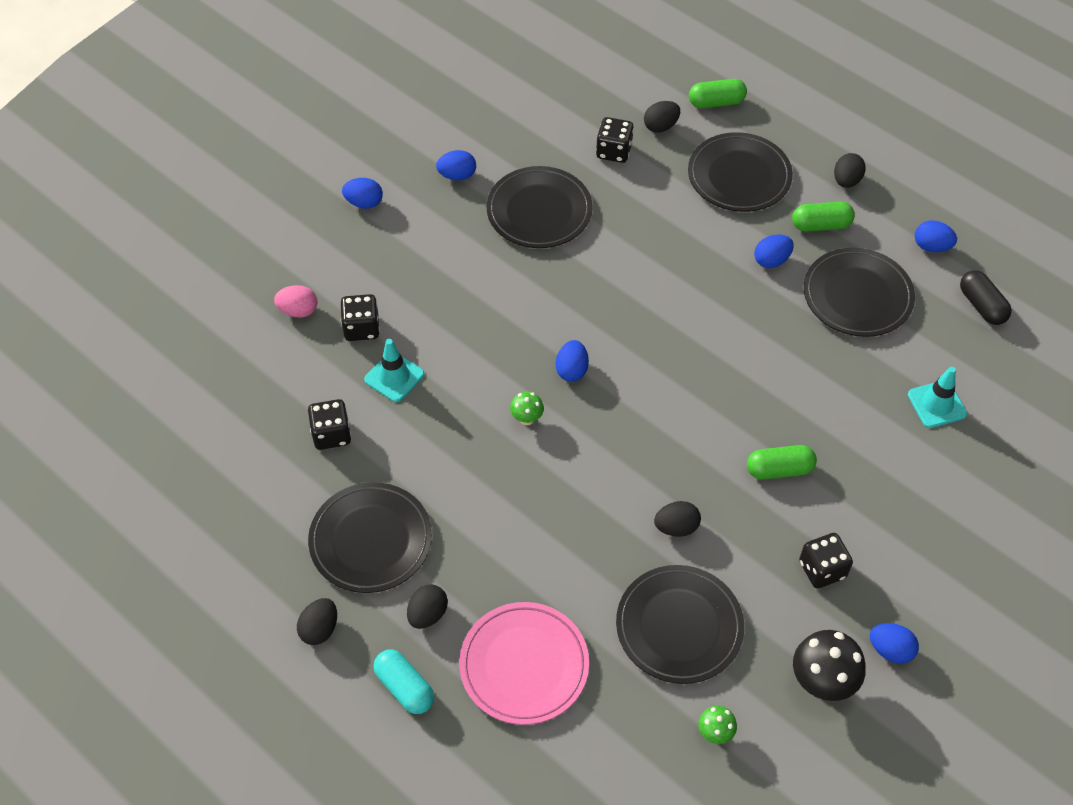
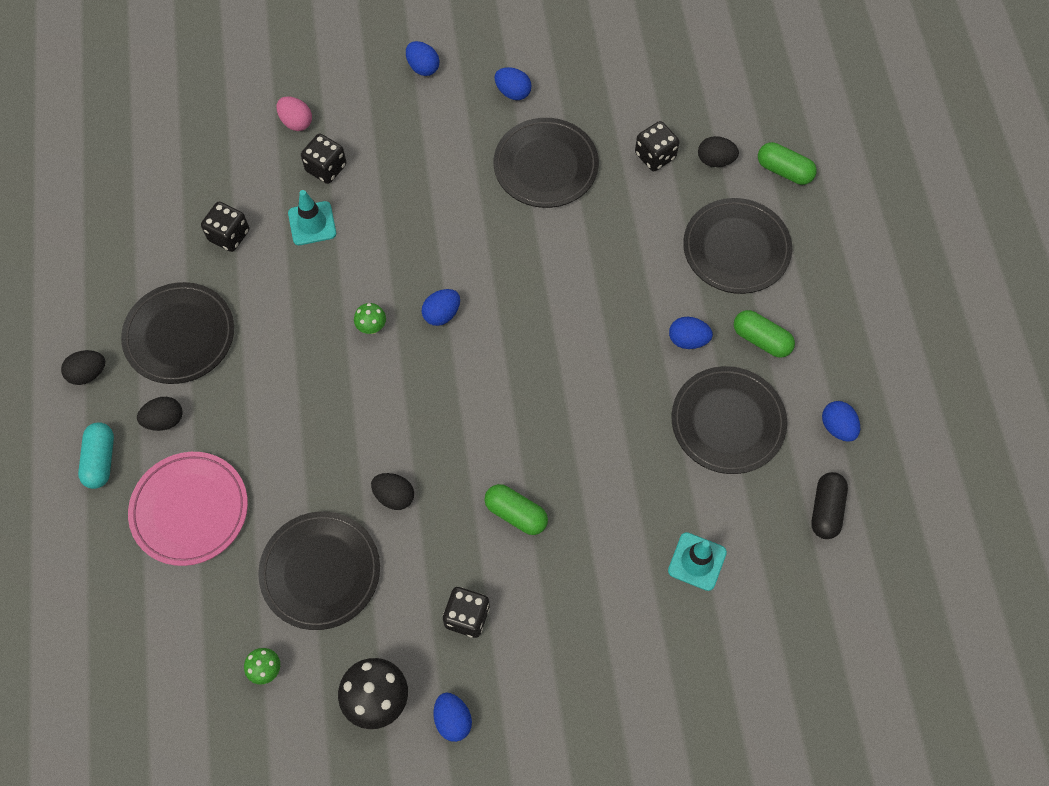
camera: 40 degrees right, 10 degrees up
(846, 181) = (824, 317): black egg -> none

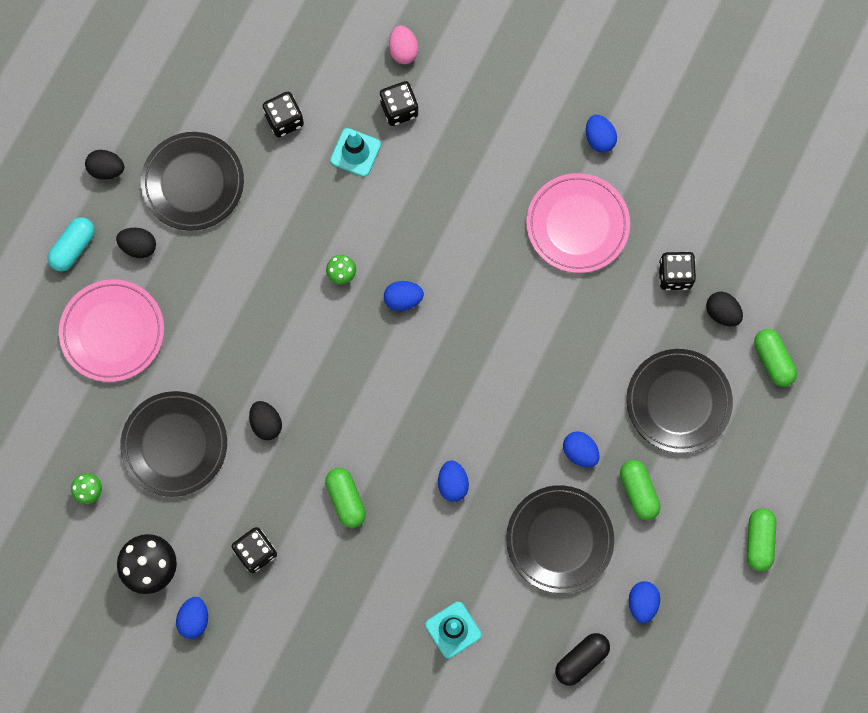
camera: 35 degrees right, 10 degrees up
(423, 67) = (541, 66): blue egg -> blue egg (452, 484)
(545, 166) = (577, 225): black plate -> pink plate
(888, 314) = (759, 541): none -> green capsule

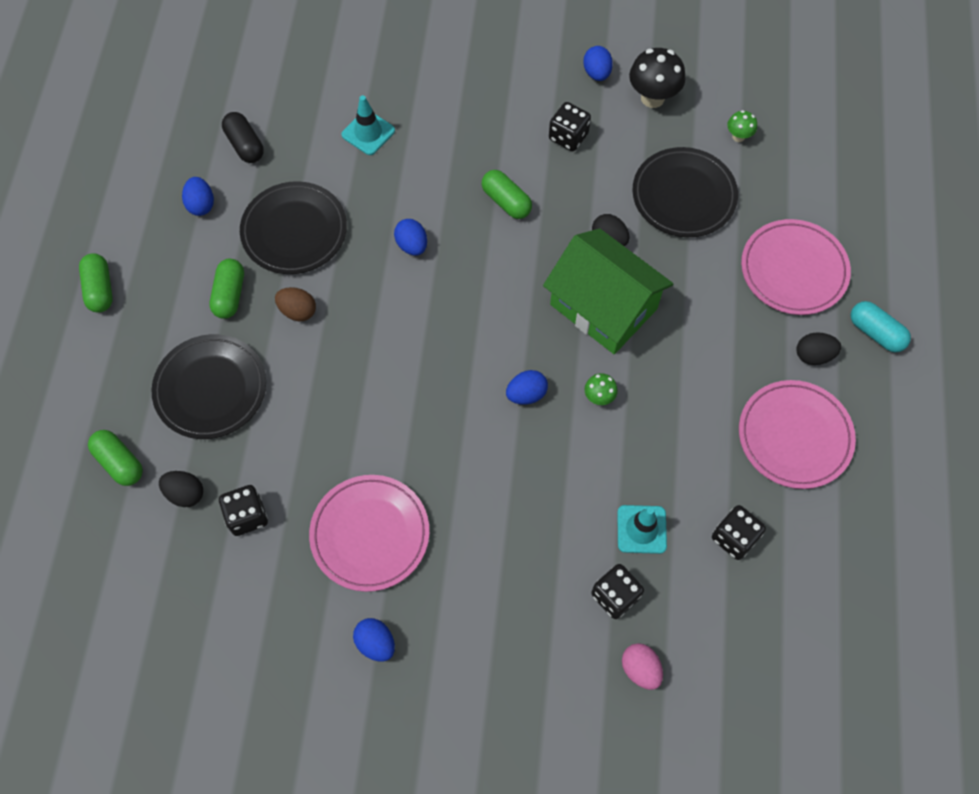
camera: 160 degrees right, 10 degrees down
(73, 248) = (875, 332): turquoise capsule -> turquoise capsule turned 60 degrees counterclockwise
(107, 169) = (888, 419): black egg -> none
(193, 183) = (794, 436): black plate -> pink plate
(301, 357) = (603, 307): none -> green house
(580, 452) = (298, 311): blue egg -> brown egg
(581, 660) = (245, 145): black capsule -> black capsule turned 60 degrees counterclockwise
(638, 491) = (230, 295): green capsule -> green capsule turned 45 degrees clockwise

